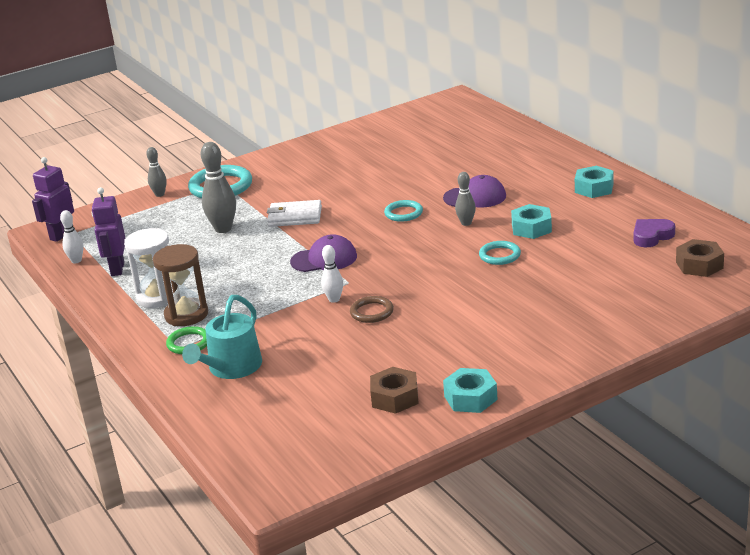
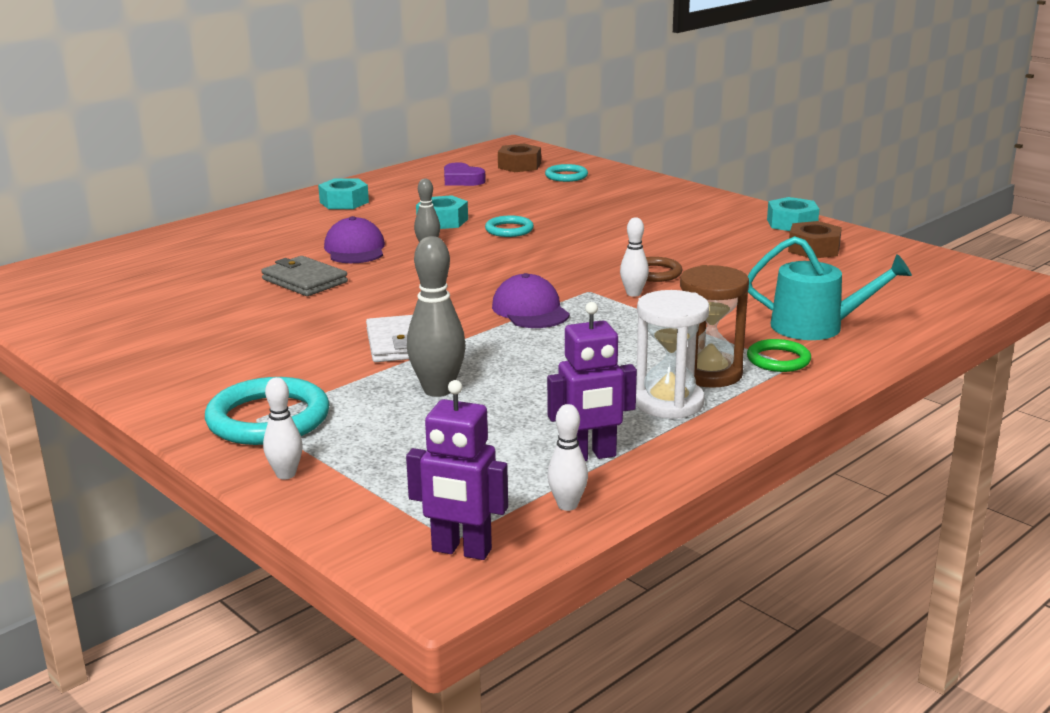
camera: 105 degrees left, 5 degrees down
(159, 194) = (286, 474): grey bowling pin -> white bowling pin
(403, 213) = (396, 280): turquoise ring -> turquoise ring (566, 176)
(417, 184) = (304, 281): none -> grey wallet

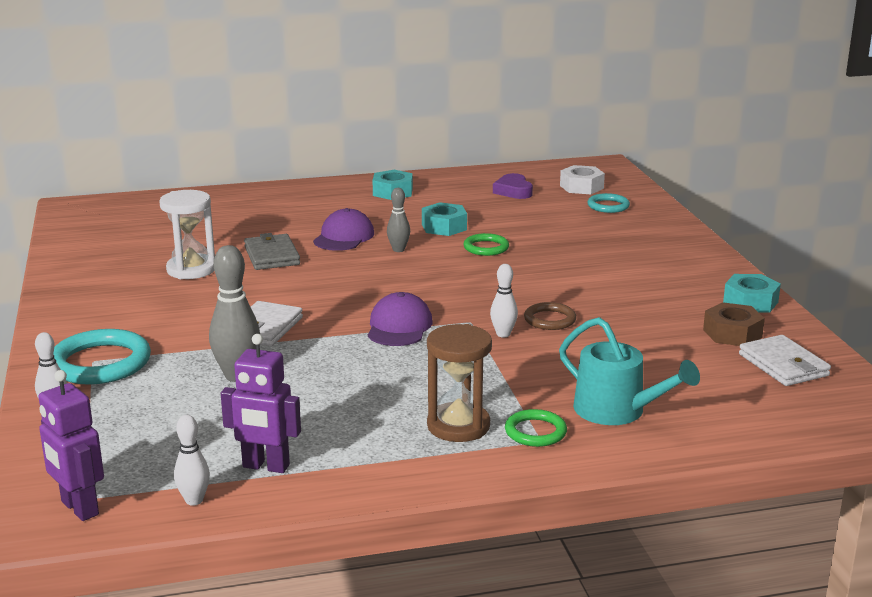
camera: 30 degrees right, 0 degrees up
(509, 230) = (486, 248): turquoise ring -> green ring
(519, 166) = (581, 187): brown nut -> white nut
(669, 403) = (388, 442): white hourglass -> white hourglass (191, 270)
(884, 262) = (783, 365): none -> white wallet

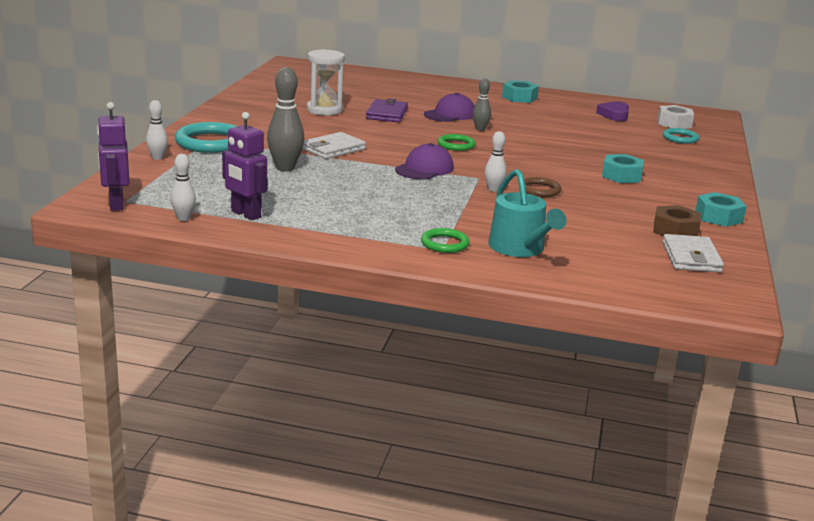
camera: 25 degrees right, 0 degrees up
(272, 256) = (387, 114): grey wallet -> purple wallet
(444, 227) = (531, 124): turquoise nut -> turquoise nut (621, 176)
(458, 426) = (395, 227): brown hourglass -> none
(486, 248) = (547, 141): green ring -> green ring (456, 145)

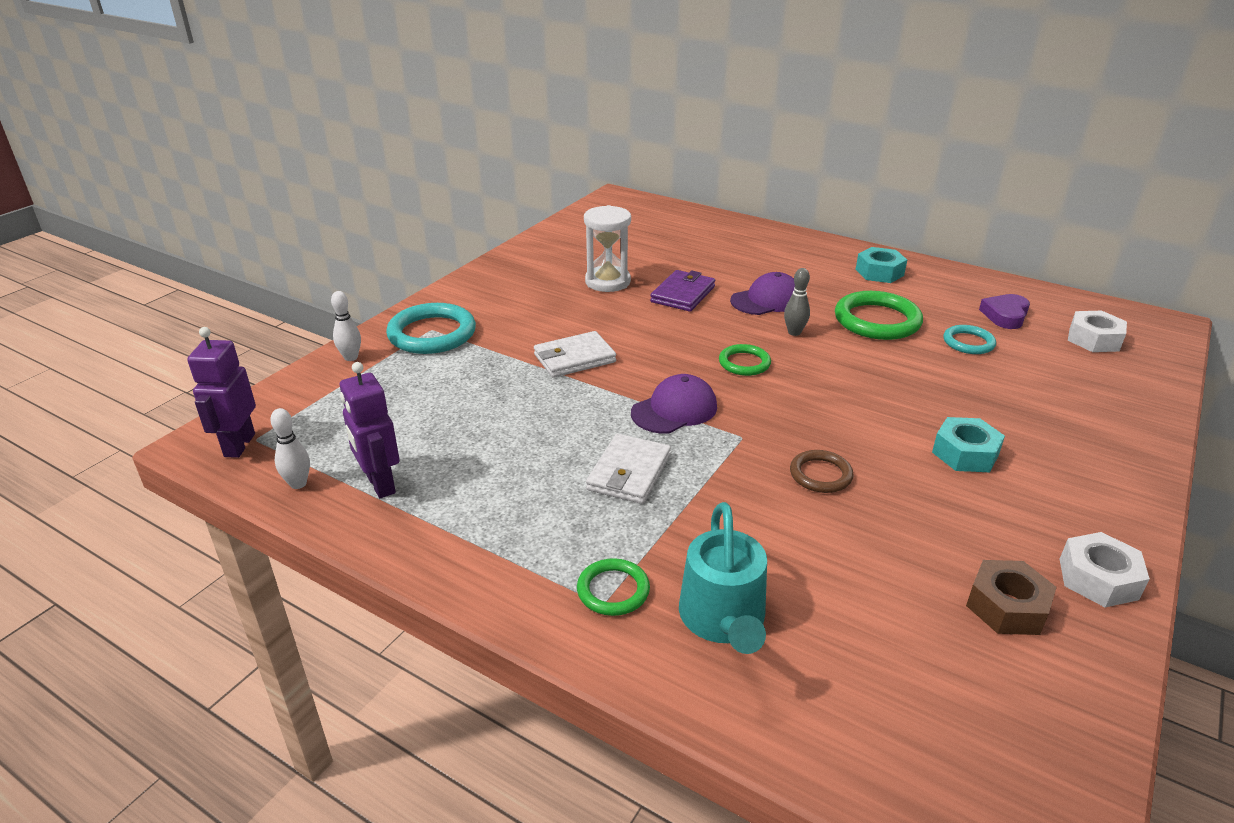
camera: 20 degrees right, 10 degrees up
(285, 168) = (491, 391): grey bowling pin -> none
(493, 189) = (751, 466): white bowling pin -> none
(532, 121) = (877, 320): none -> green ring
(680, 138) = (1092, 374): turquoise ring -> turquoise ring (968, 343)
(691, 257) = (1010, 689): white wallet -> white wallet (629, 473)
(718, 217) = (1098, 579): turquoise nut -> white nut

